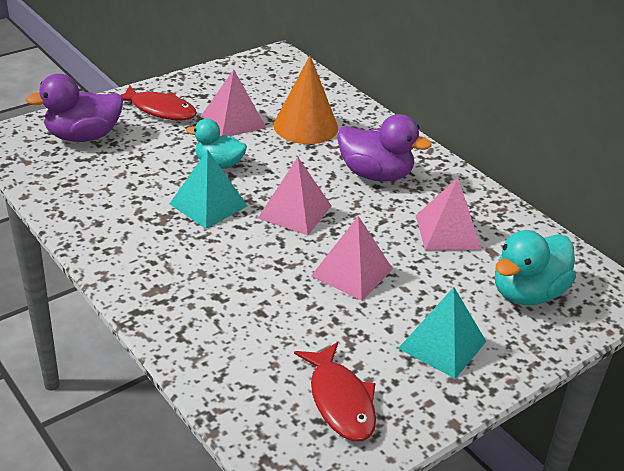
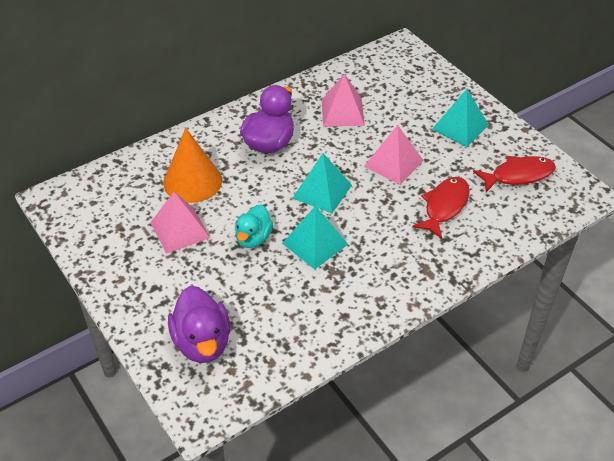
camera: 85 degrees left, 10 degrees up
(160, 110) = (155, 285): red fish -> red fish (444, 206)
(294, 211) = (322, 191): pink pyramid -> turquoise pyramid
(527, 293) = (405, 84): turquoise duck -> none

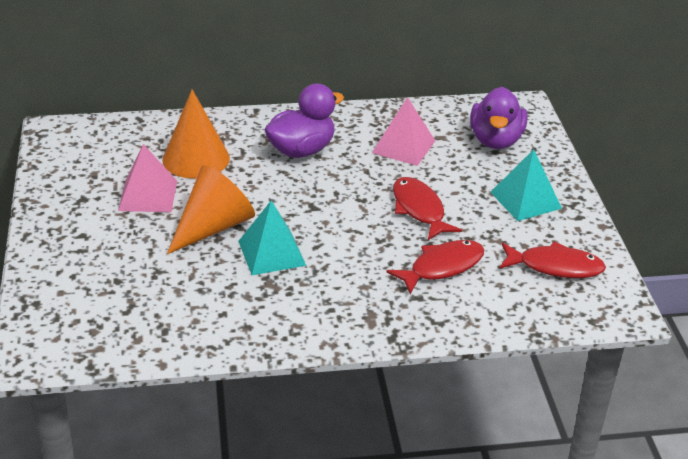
camera: 25 degrees right, 10 degrees down
(202, 342) = (86, 297): purple duck -> purple duck (495, 140)
(253, 238) = (213, 227): turquoise duck -> orange cone
(322, 191) = (319, 209): turquoise pyramid -> none
(393, 163) = (419, 209): pink pyramid -> red fish

